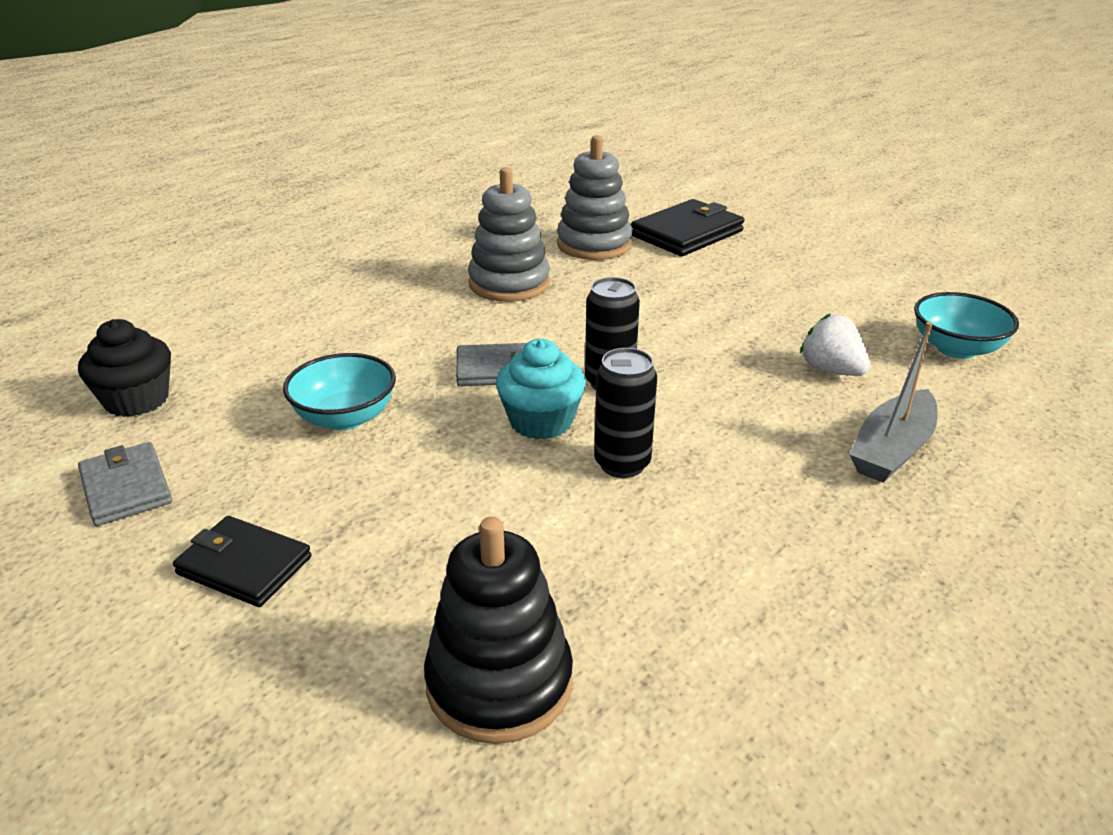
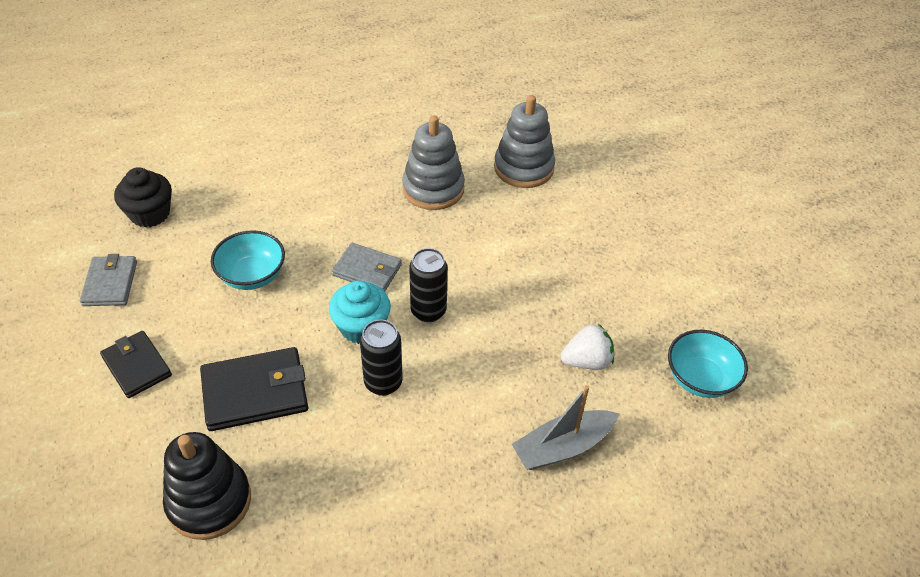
camera: 25 degrees right, 15 degrees up
(687, 233) = (604, 179): black wallet -> black wallet (255, 392)
(831, 370) = (587, 361): white strawberry -> white strawberry turned 90 degrees clockwise

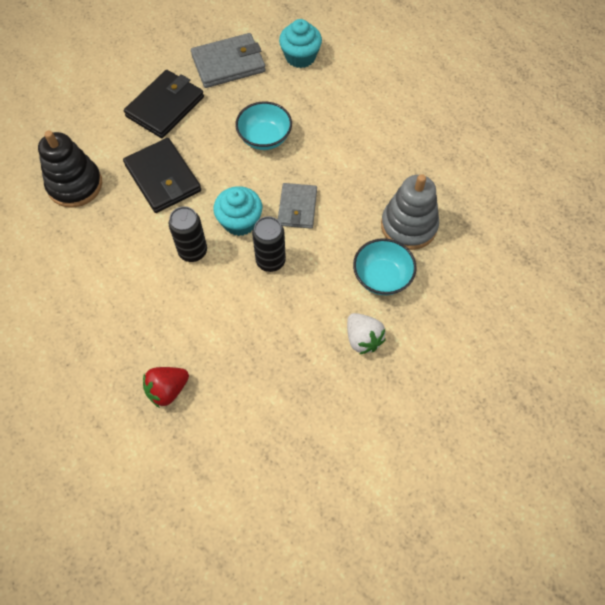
camera: 75 degrees right, 15 degrees up
(110, 283) = (228, 63): grey wallet -> grey wallet, size x1.51
(136, 366) = (165, 106): black wallet -> black wallet, size x1.51
(150, 213) = (300, 57): black cupcake -> turquoise cupcake
(523, 168) = (470, 290): grey stacking toy -> none
(562, 447) = (167, 390): grey boat -> red strawberry
(587, 361) = (257, 391): white strawberry -> white strawberry (363, 339)
(700, 378) = (267, 490): turquoise bowl -> turquoise bowl (382, 277)

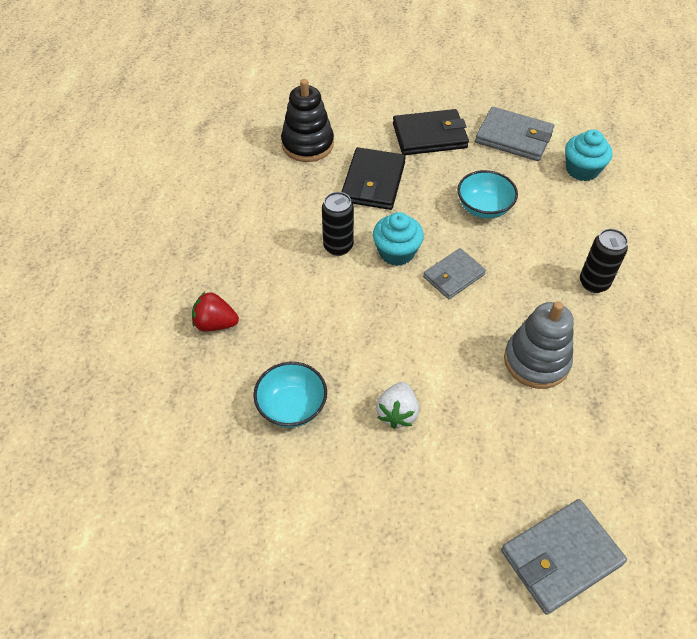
camera: 45 degrees right, 10 degrees down
(270, 261) = (388, 297): black can -> black can (593, 283)
(382, 277) = (467, 381): turquoise bowl -> turquoise bowl (292, 406)
(542, 341) = (561, 557): none -> grey wallet

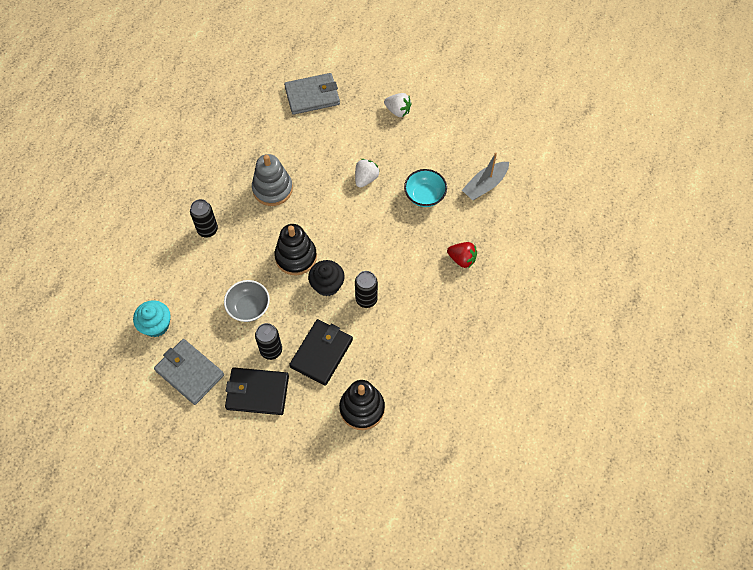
camera: 165 degrees left, 10 degrees up
(192, 449) = (485, 185): none -> grey boat
(383, 566) = (398, 111): none -> white strawberry
(396, 252) = (327, 285): turquoise cupcake -> black cupcake
(434, 173) = (271, 350): none -> black can
(454, 276) = (296, 257): grey wallet -> black stacking toy
(484, 208) = (249, 307): turquoise bowl -> grey bowl

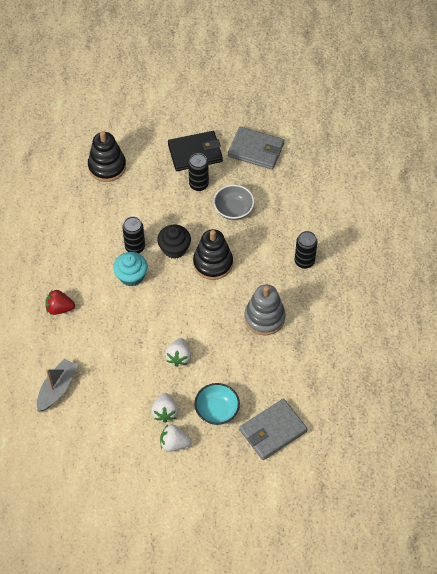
camera: 160 degrees right, 5 degrees down
(156, 325) = (303, 174): turquoise cupcake -> turquoise cupcake (131, 276)
(321, 353) = (156, 195): black wallet -> none
(396, 137) = (165, 412): none -> white strawberry
(424, 196) = (114, 358): turquoise bowl -> turquoise bowl (217, 410)

